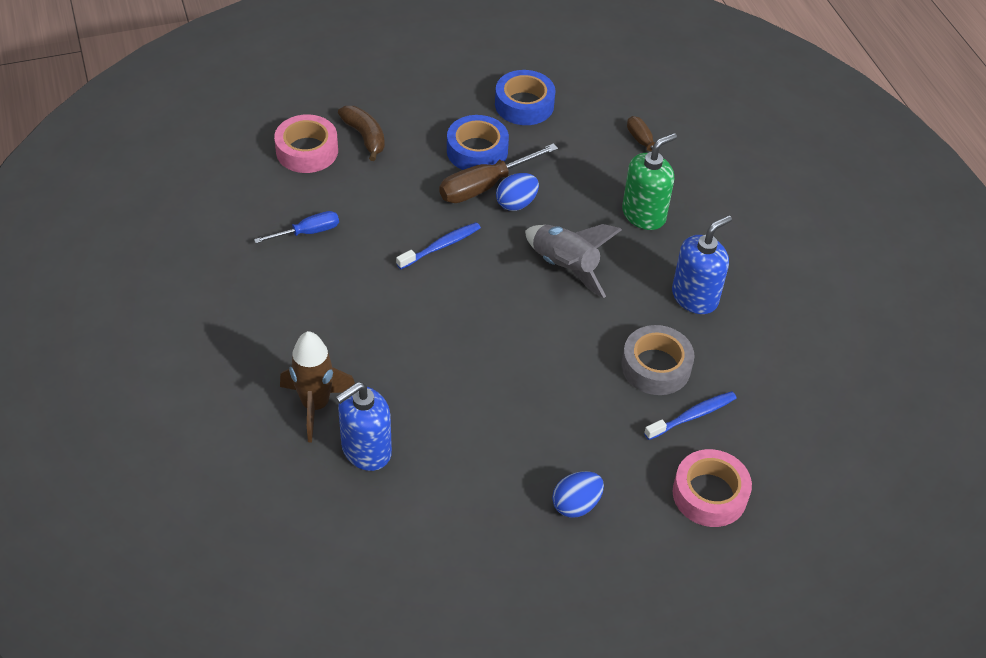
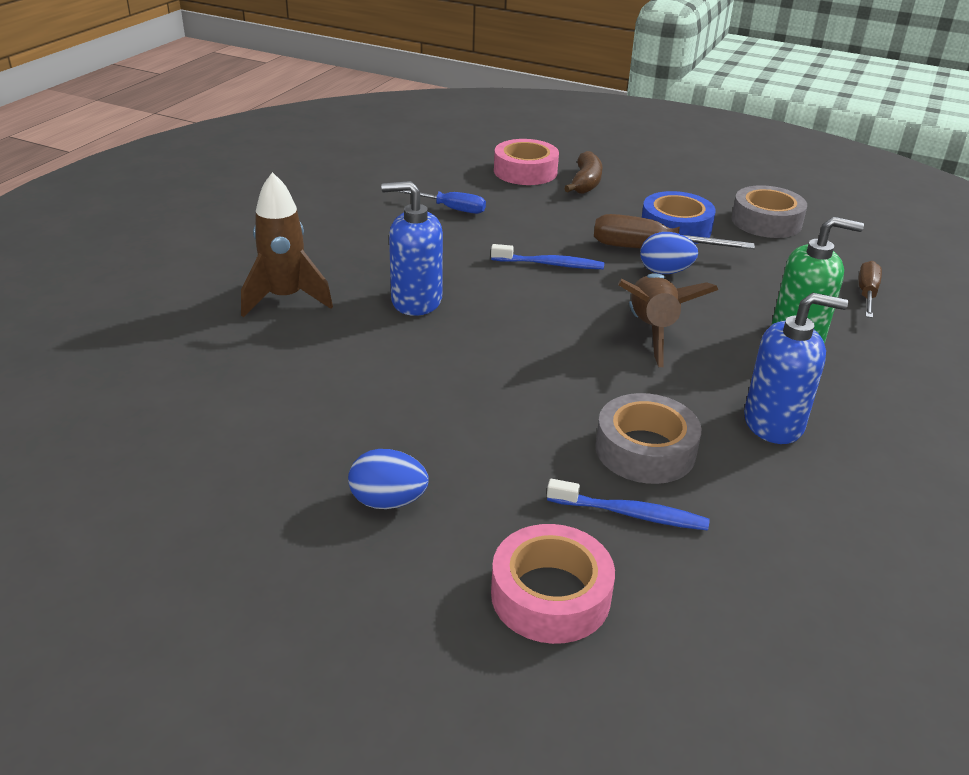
camera: 45 degrees right, 15 degrees down
(366, 450) = (273, 346): blue soap dispenser -> blue soap dispenser (416, 301)
(524, 105) = (766, 221): blue tape -> grey tape
(565, 267) = (652, 331): grey rocket -> brown rocket

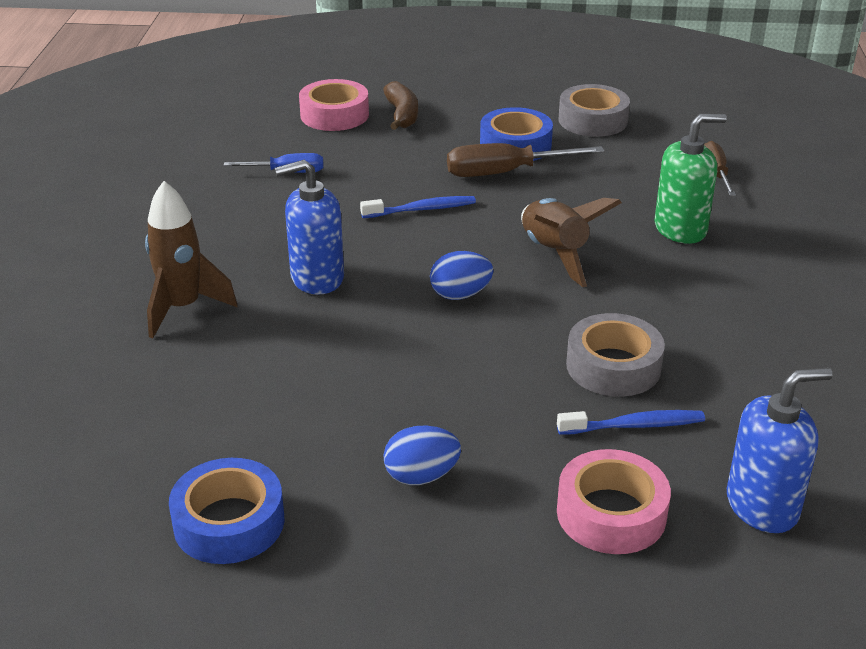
camera: 20 degrees left, 0 degrees up
(189, 492) = (229, 522): none -> blue tape
(665, 272) = (531, 192): blue egg -> blue egg (460, 295)
(774, 423) = (704, 313): blue soap dispenser -> blue soap dispenser (762, 506)

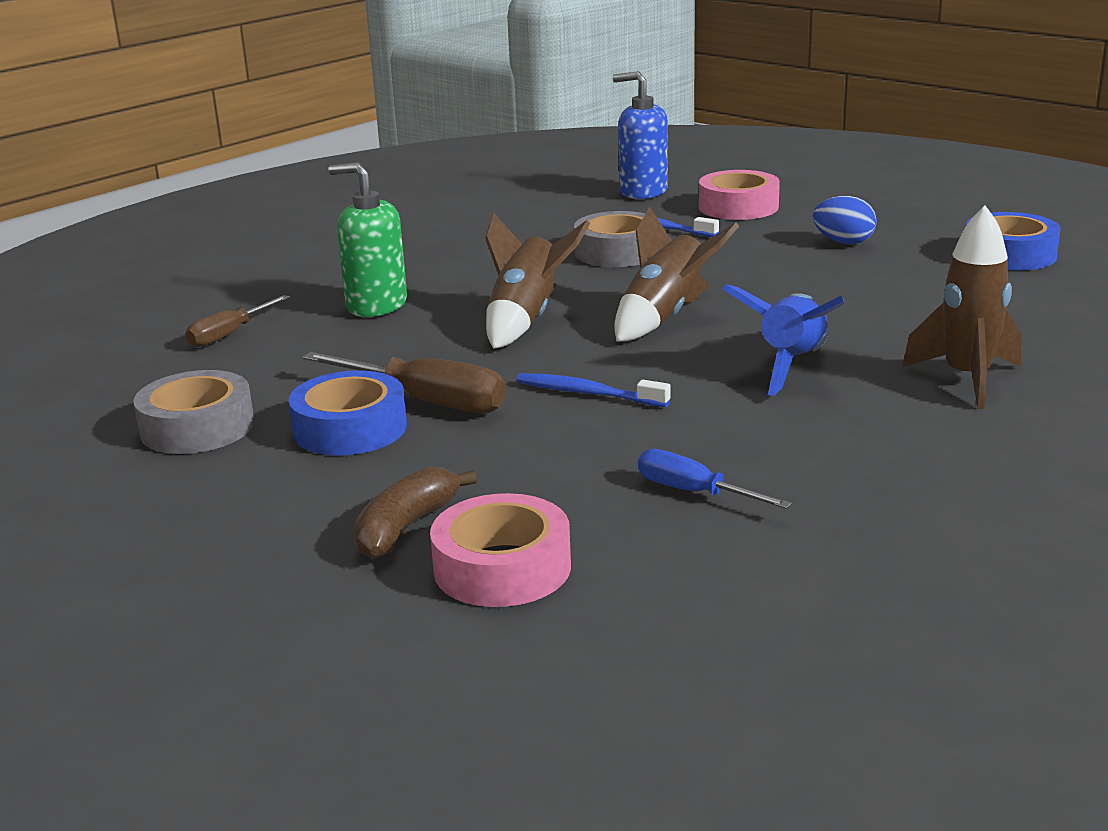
camera: 140 degrees left, 10 degrees down
(316, 278) = (791, 365): blue soap dispenser -> blue rocket
(460, 295) = (665, 317): blue egg -> brown rocket

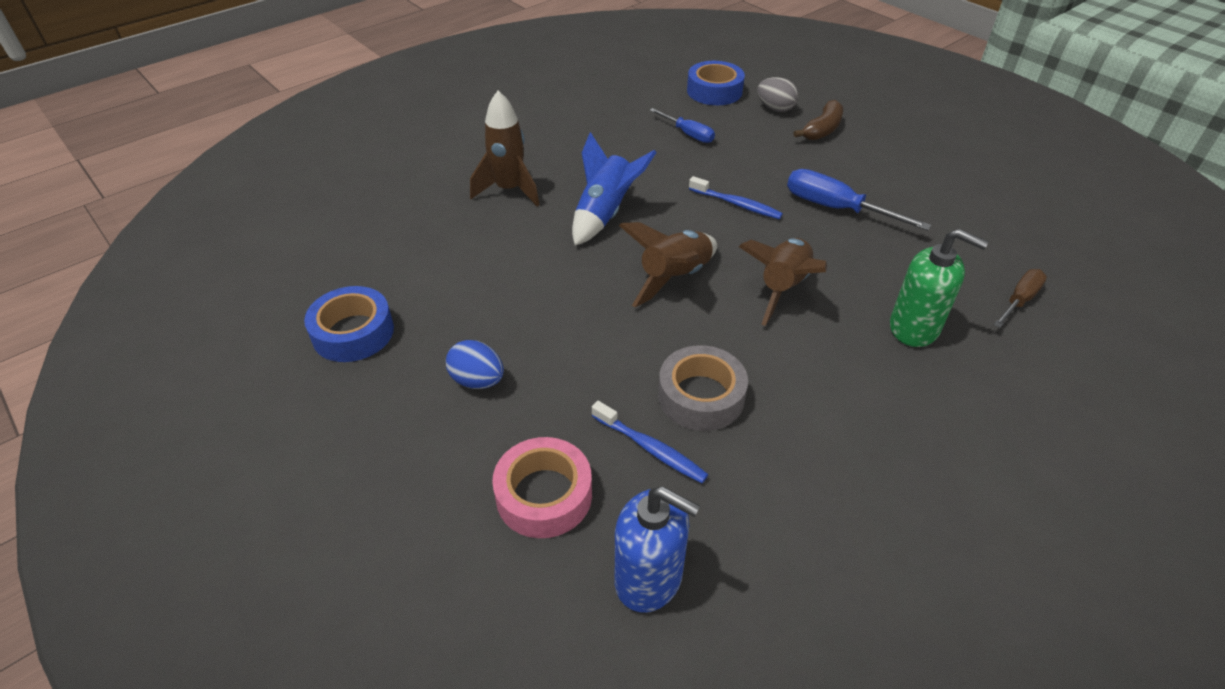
camera: 175 degrees left, 20 degrees up
(197, 427) = (970, 202): grey tape -> none
(350, 428) = (875, 192): blue tape -> blue tape (714, 91)
(427, 401) = (836, 208): brown screwdriver -> blue screwdriver
(502, 568) = (775, 108): pink tape -> grey egg

